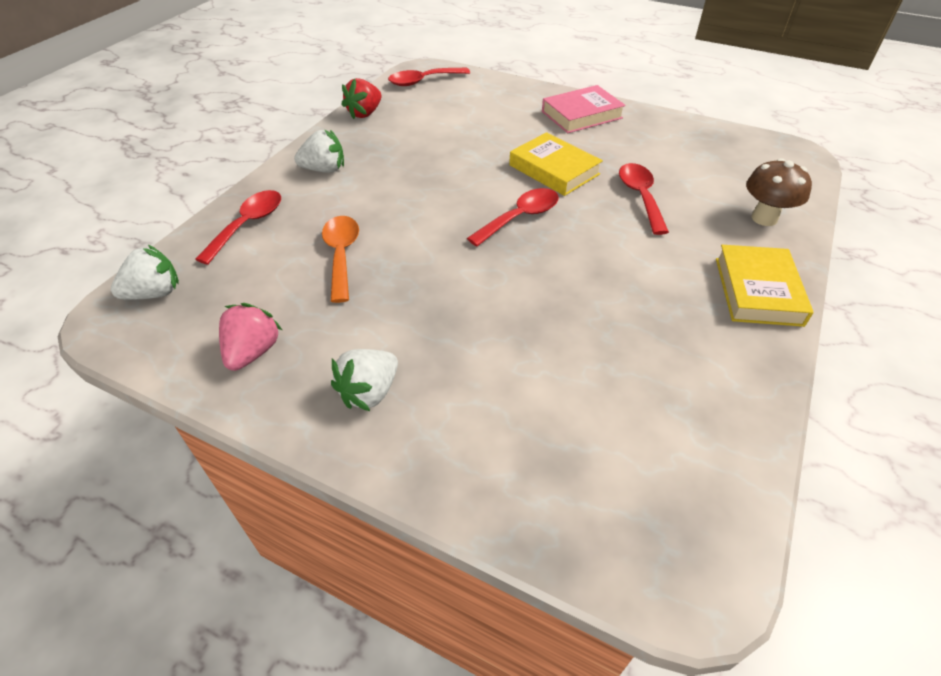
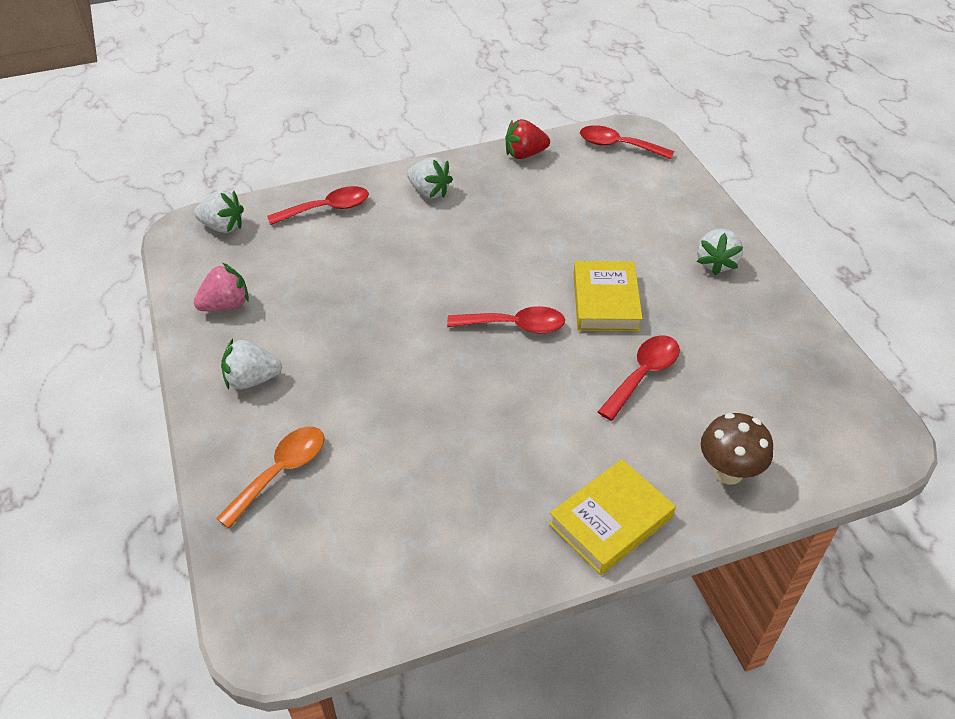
camera: 45 degrees right, 0 degrees up
(341, 255) = (354, 271): orange spoon -> orange spoon (281, 472)
(581, 115) = (716, 263): pink book -> white strawberry

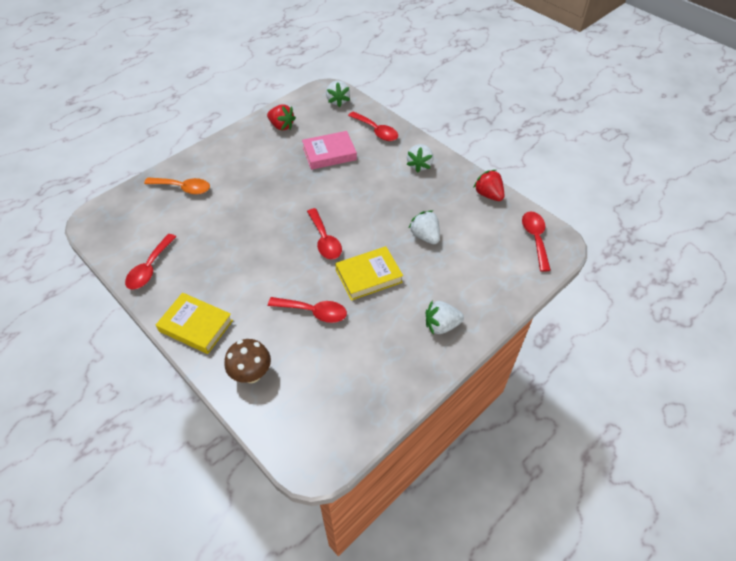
camera: 65 degrees right, 5 degrees up
(226, 305) = (281, 126): pink strawberry -> red strawberry
(252, 379) = (236, 155): white strawberry -> white strawberry (425, 236)
(337, 270) = (329, 153): none -> pink book
(452, 562) = (149, 268): none -> red spoon

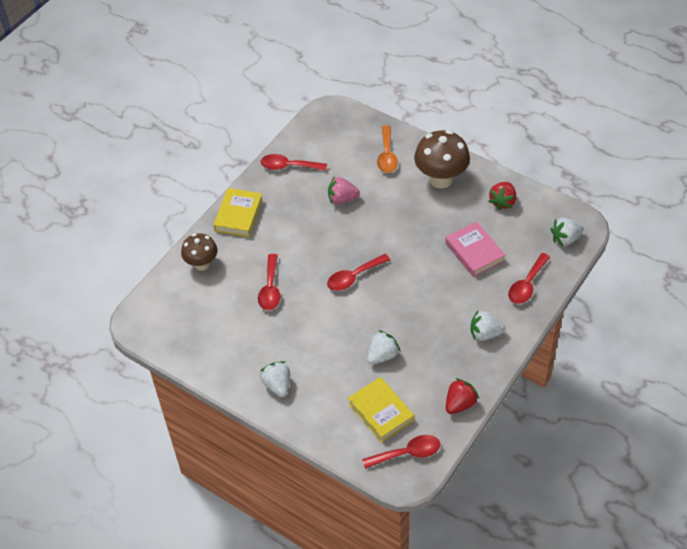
camera: 80 degrees right, 0 degrees up
(221, 231) = (342, 199): none -> pink strawberry
(235, 158) = (441, 179): none -> brown mushroom
(369, 276) = (319, 320): yellow book -> yellow book (380, 412)

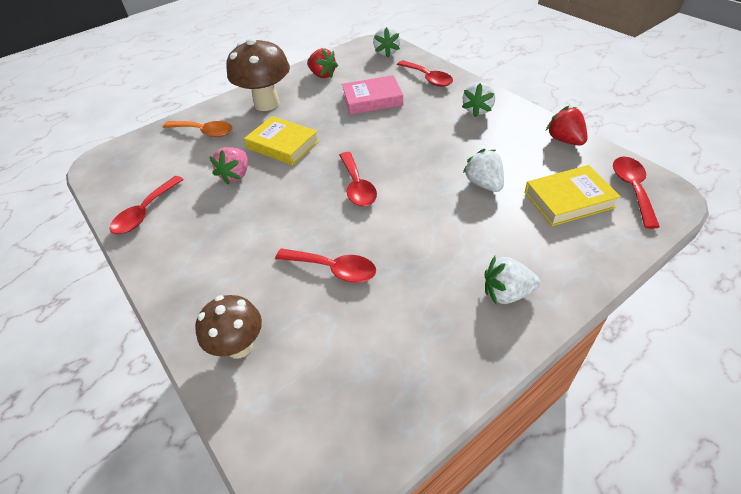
camera: 70 degrees left, 5 degrees down
(239, 215) = (182, 280): yellow book -> yellow book (283, 145)

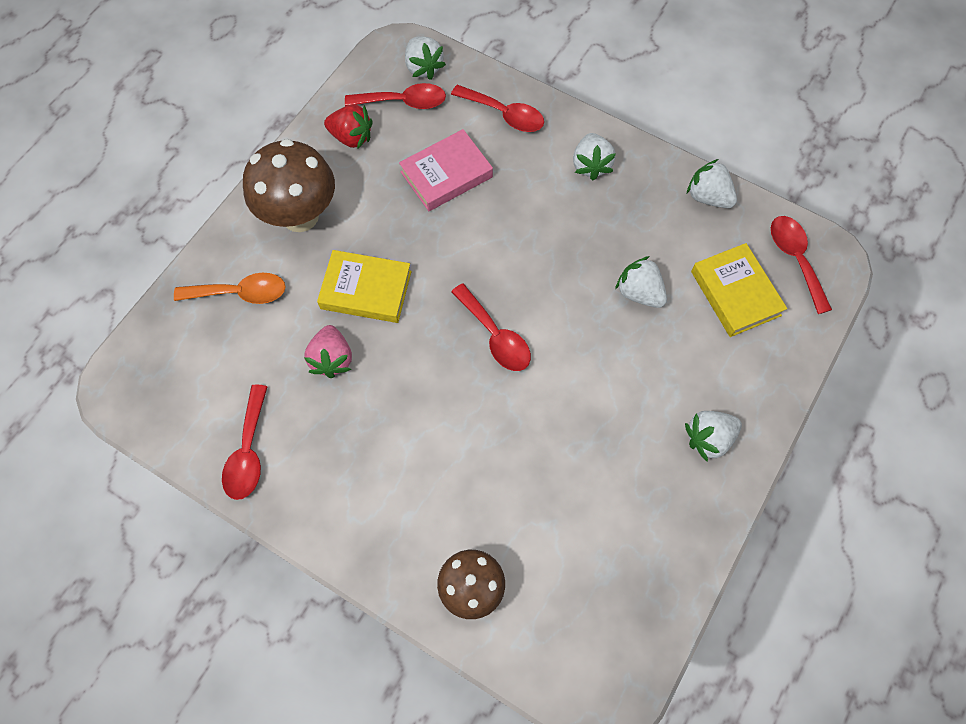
camera: 25 degrees left, 20 degrees up
(333, 269) = (523, 463): red spoon -> red spoon (404, 102)
(565, 140) = (708, 197): red strawberry -> white strawberry
(569, 200) = (735, 293): yellow book -> yellow book turned 75 degrees counterclockwise

